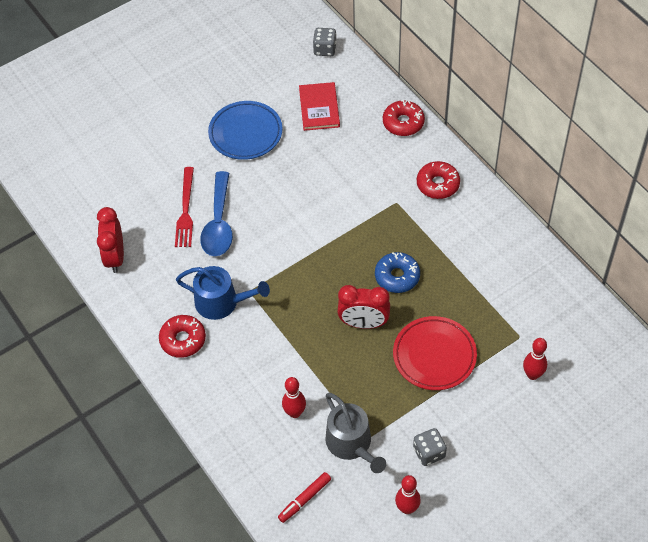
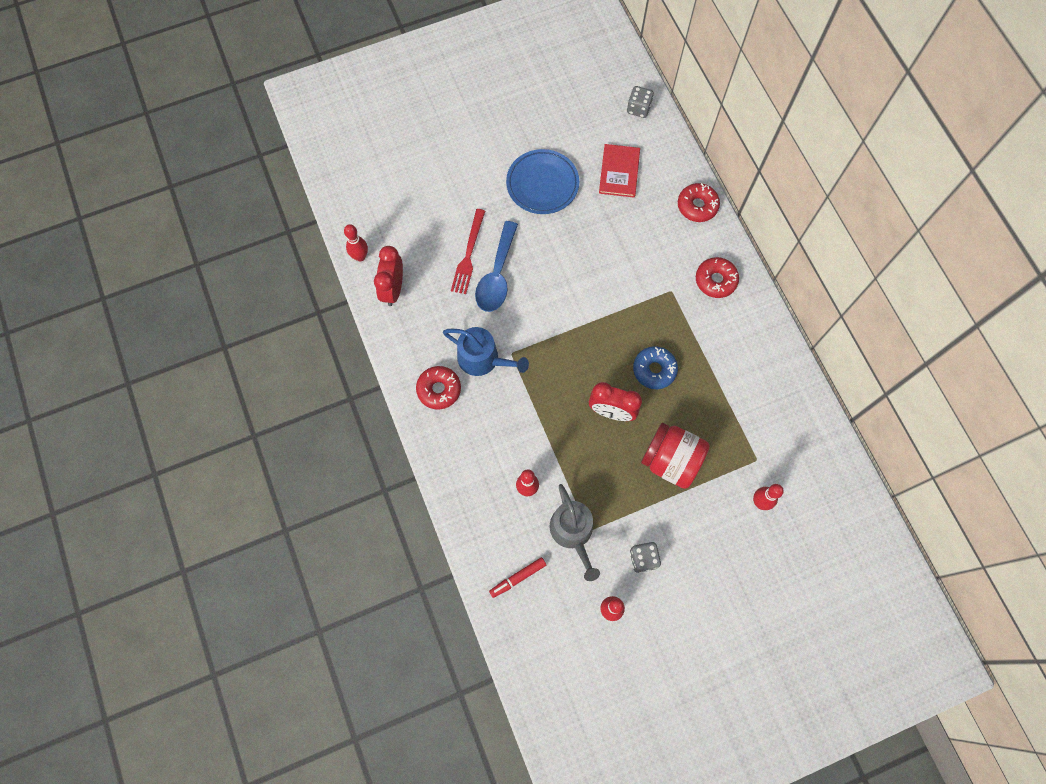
camera: 10 degrees right, 15 degrees up
(75, 234) = (360, 256): none -> red bowling pin
(434, 356) = (671, 461): red plate -> red jar

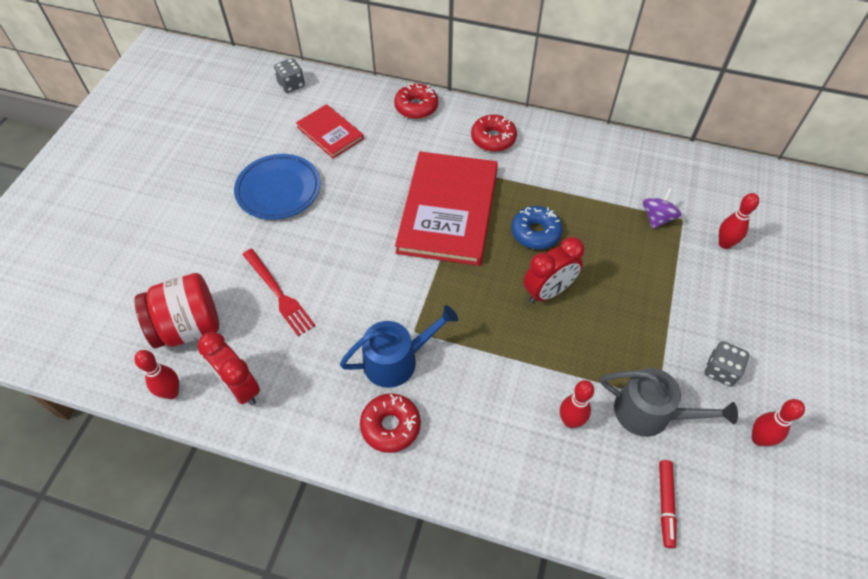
camera: 50 degrees left, 15 degrees down
(497, 275) = (325, 286): blue spoon -> none
(622, 300) = (448, 210): none -> red book
(671, 461) = (635, 280): red jar -> red jar (188, 327)
(742, 442) = (657, 218): none -> purple spinning top

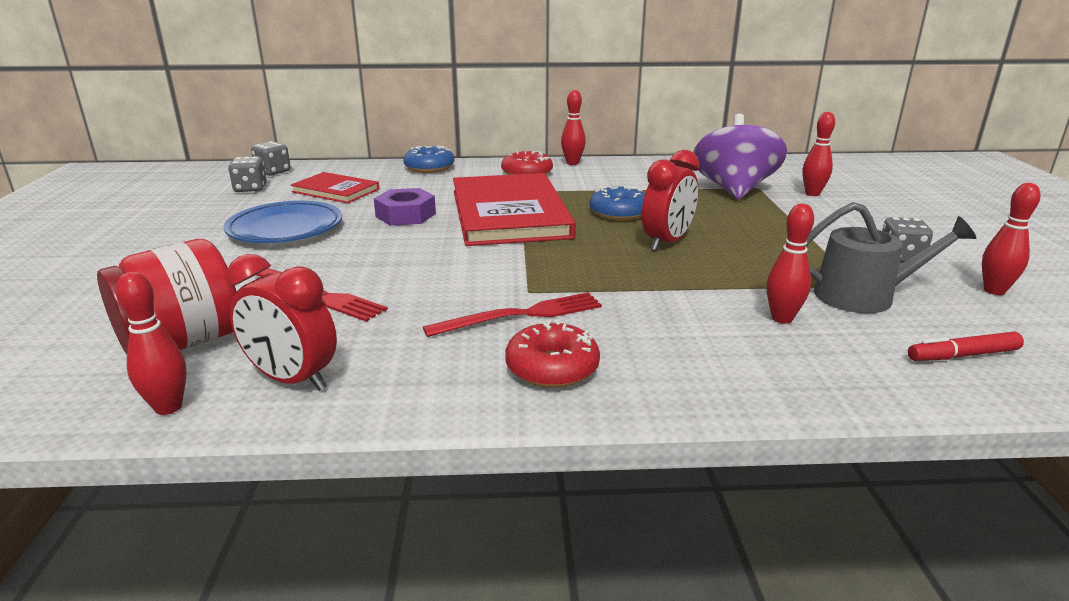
camera: 20 degrees left, 30 degrees down
(268, 113) = (250, 188): none -> grey dice
(369, 191) = (405, 215): none -> purple nut
(397, 360) = (521, 315): blue watering can -> red fork
(416, 107) = (429, 168): red donut -> blue donut
(542, 127) = (572, 163): none -> red bowling pin
(657, 218) = (734, 190): purple spinning top -> purple spinning top, size x2.05
(665, 504) = (962, 355): red marker -> red marker turned 90 degrees clockwise

